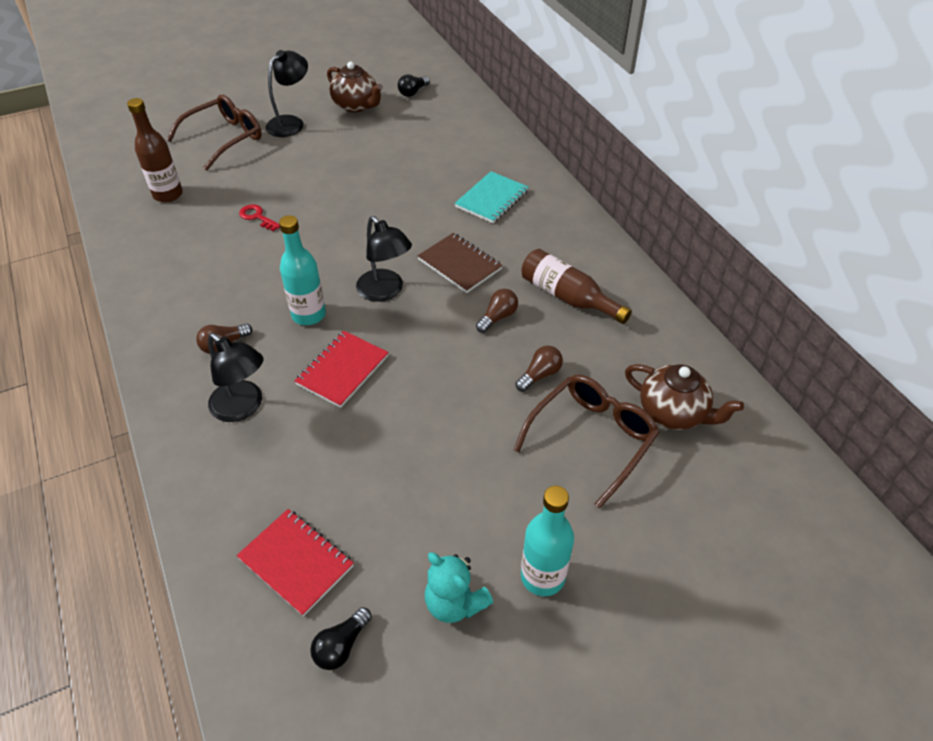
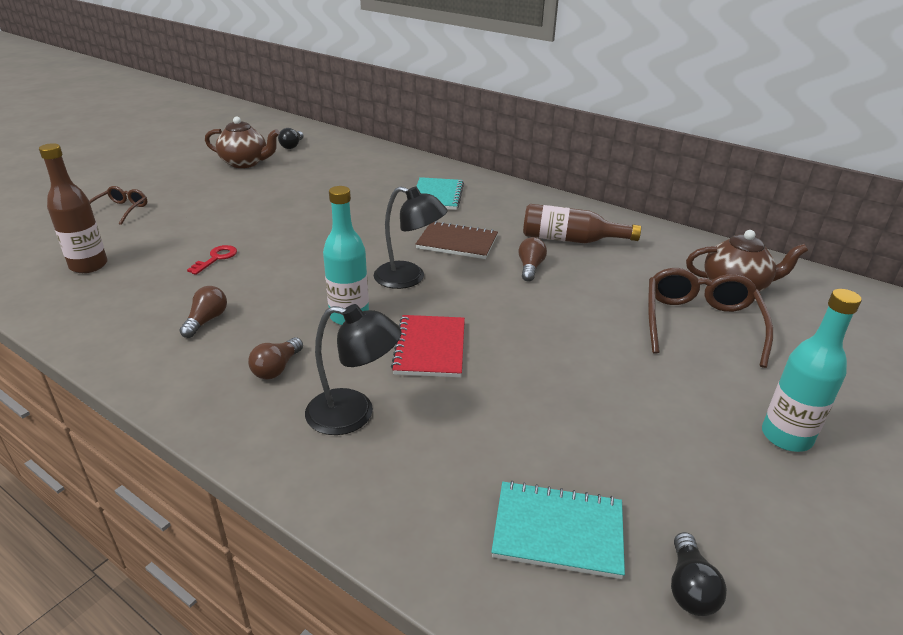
camera: 30 degrees left, 15 degrees down
(224, 138) = (120, 210): brown glasses -> brown glasses, size x0.56
(257, 217) = (216, 258): red key -> red key turned 105 degrees clockwise
(291, 123) = (187, 186): black lamp -> none
(296, 562) = (558, 531): red notebook -> turquoise notebook
(455, 603) = (744, 492): turquoise teddy bear -> none
(540, 375) = (609, 295): brown light bulb -> brown light bulb (206, 320)

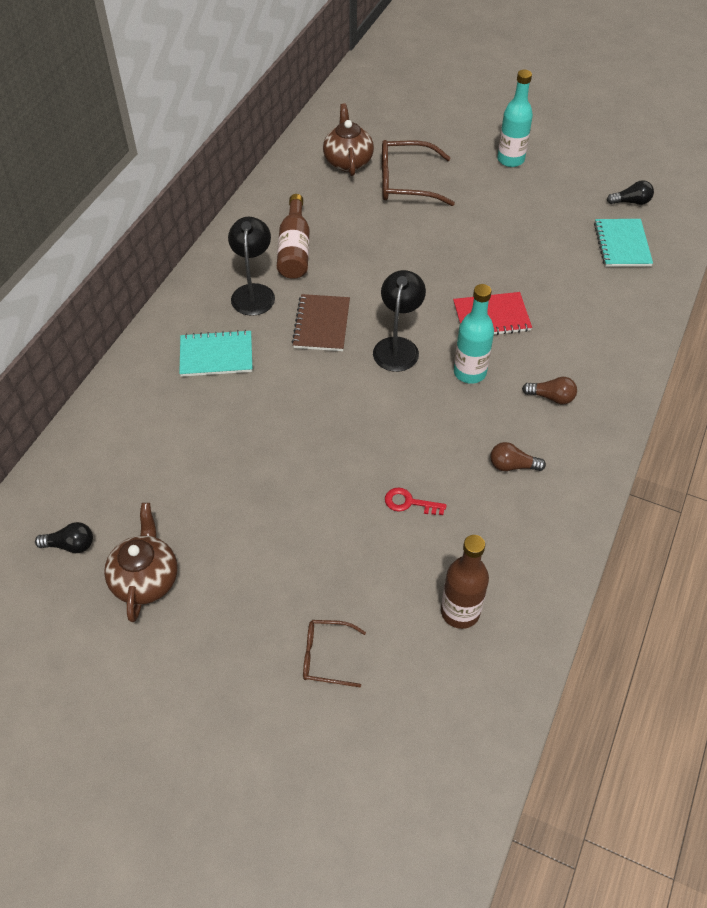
camera: 100 degrees left, 20 degrees up
(354, 414) = (578, 342): black lamp -> black lamp (253, 292)
(530, 268) = (354, 272): brown light bulb -> none

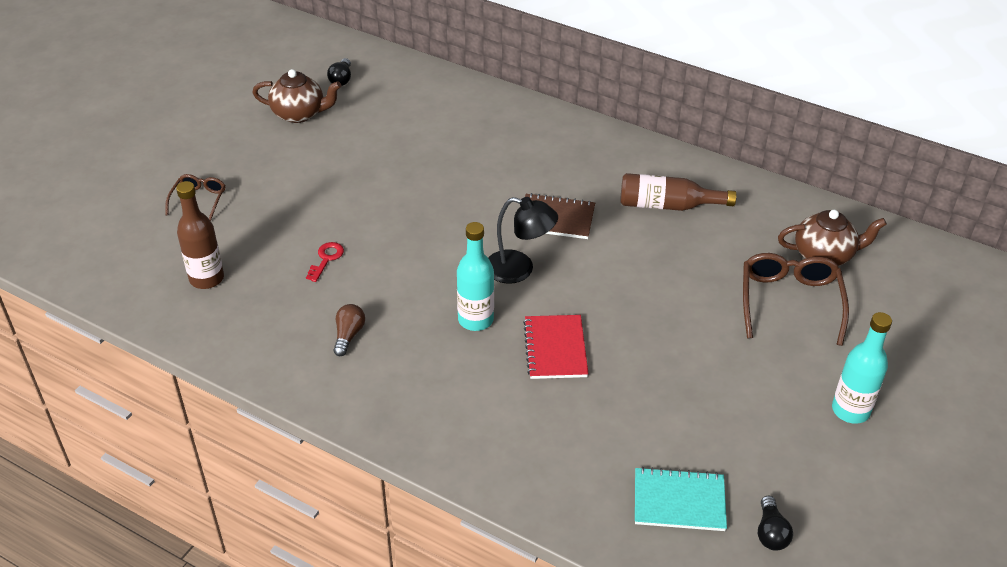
camera: 95 degrees right, 10 degrees down
(216, 355) = (523, 151): turquoise notebook -> none
(253, 292) = (604, 175): black lamp -> none
(551, 397) = (430, 381): brown light bulb -> none

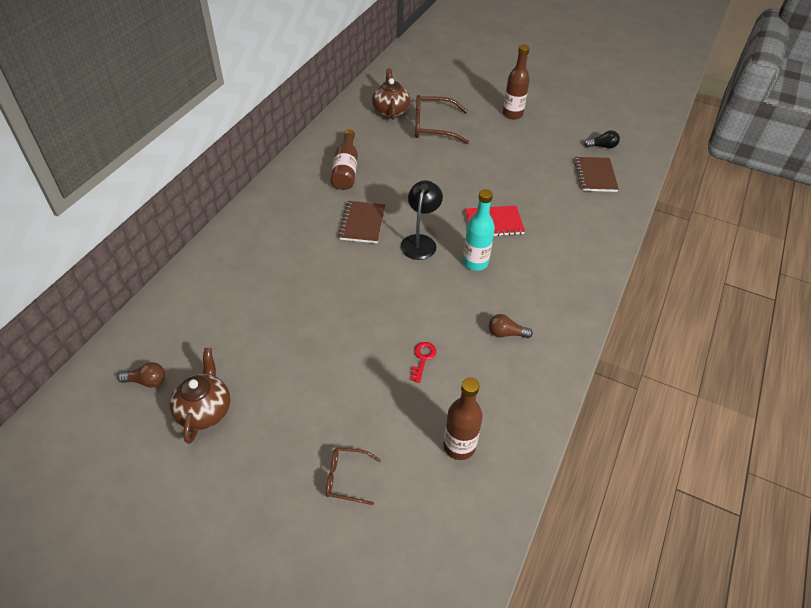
camera: 95 degrees left, 5 degrees up
(326, 259) = (422, 359): red key -> red key turned 90 degrees clockwise
(341, 79) = (147, 381): black light bulb -> brown light bulb
(679, 501) = (595, 176): turquoise notebook -> brown notebook
(850, 410) = (512, 114): turquoise bottle -> brown bottle

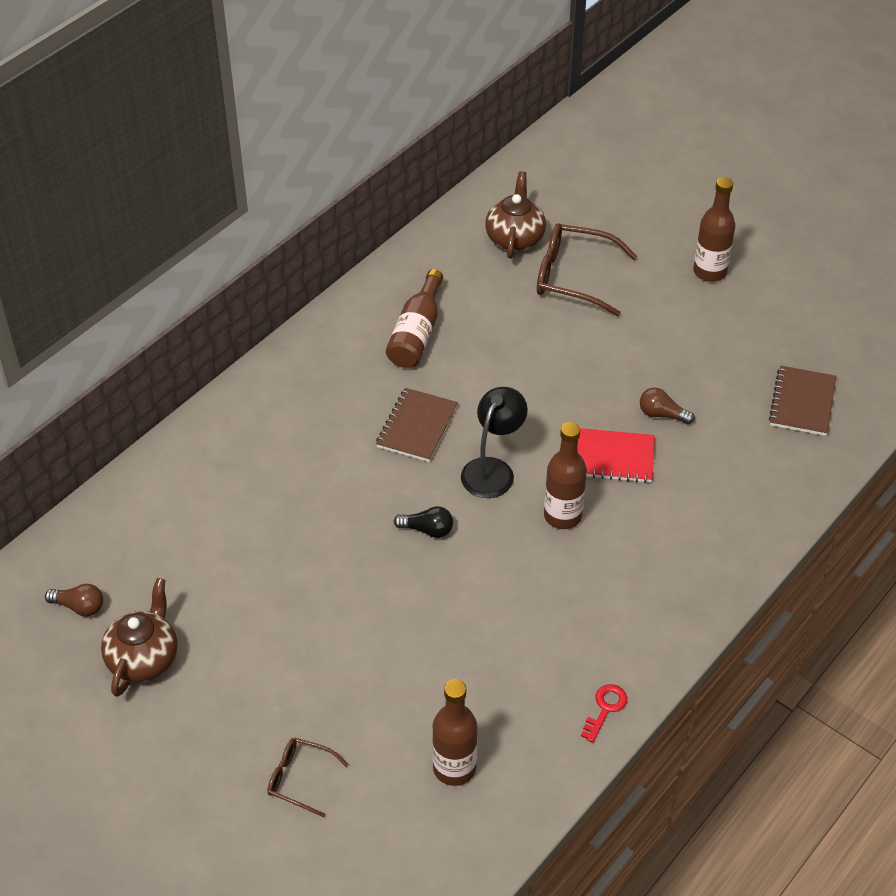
camera: 15 degrees right, 0 degrees up
(422, 359) = (442, 643): red key -> red key (605, 709)
(475, 262) = (562, 516): turquoise bottle -> brown bottle
(506, 333) = (570, 629): brown light bulb -> brown light bulb (662, 414)
(602, 146) = (836, 352): black light bulb -> black light bulb (427, 530)

